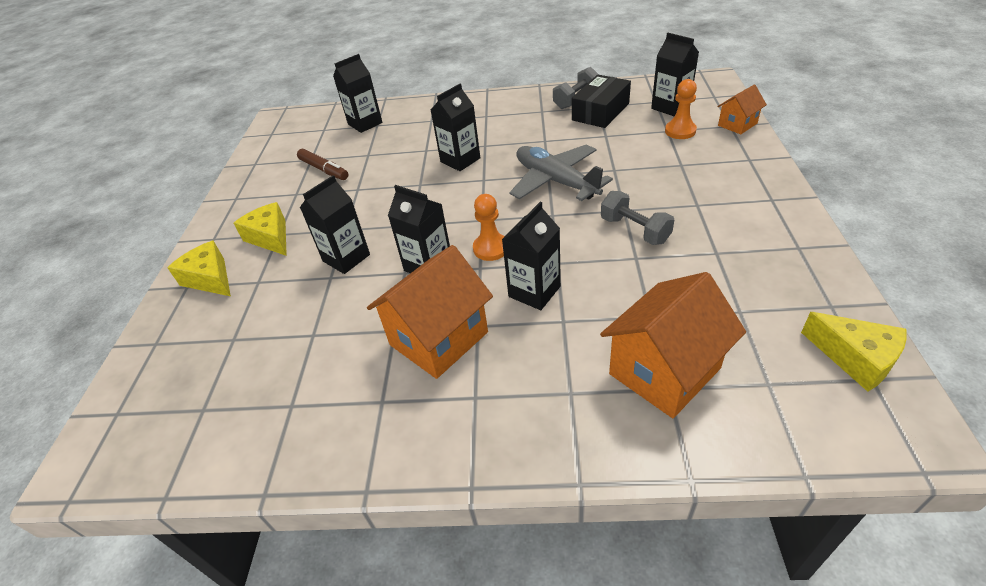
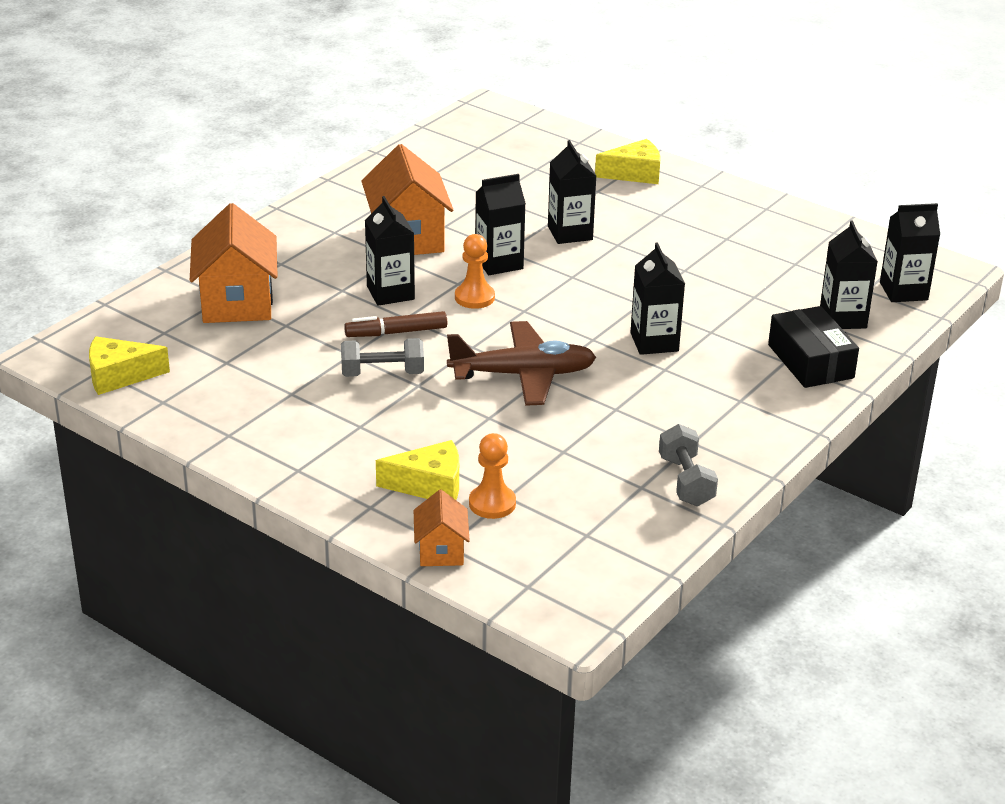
camera: 120 degrees right, 10 degrees down
(270, 237) = (660, 209): yellow cheese -> yellow cheese (430, 485)
(324, 170) = (756, 264): brown marker -> brown marker (396, 332)
(556, 181) = (523, 375): grey plane -> brown plane
(600, 112) = (624, 480): black box -> black box (810, 361)
(670, 107) = (555, 535): black carton -> black carton (903, 291)

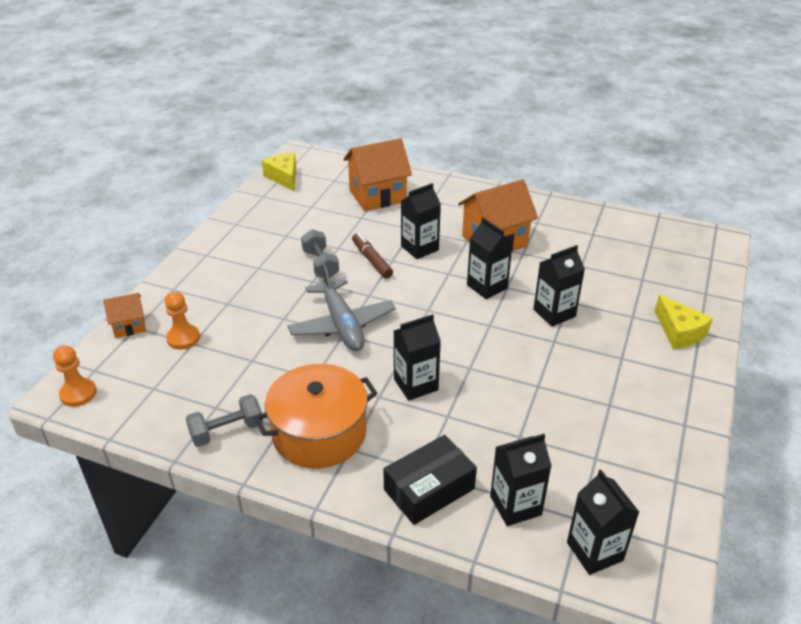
camera: 75 degrees right, 5 degrees up
(430, 485) = (199, 308): yellow cheese -> none
(474, 297) = (433, 284): orange pawn -> orange pawn (78, 393)
(523, 375) = (342, 324): brown plane -> grey plane
(710, 417) = (319, 433): none -> orange pot

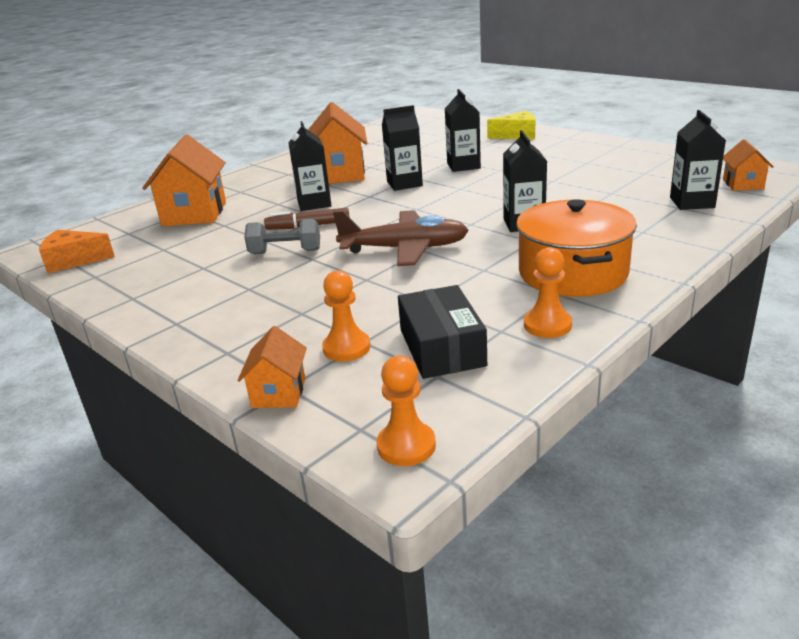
camera: 65 degrees left, 10 degrees down
(227, 431) = (547, 325): grey dumbbell -> orange pawn
(284, 177) = (73, 261): yellow cheese -> orange cheese
(342, 324) = (405, 249): grey plane -> brown plane
(429, 489) = (667, 231): black box -> black box (442, 347)
(594, 551) = (743, 184): black carton -> orange house

